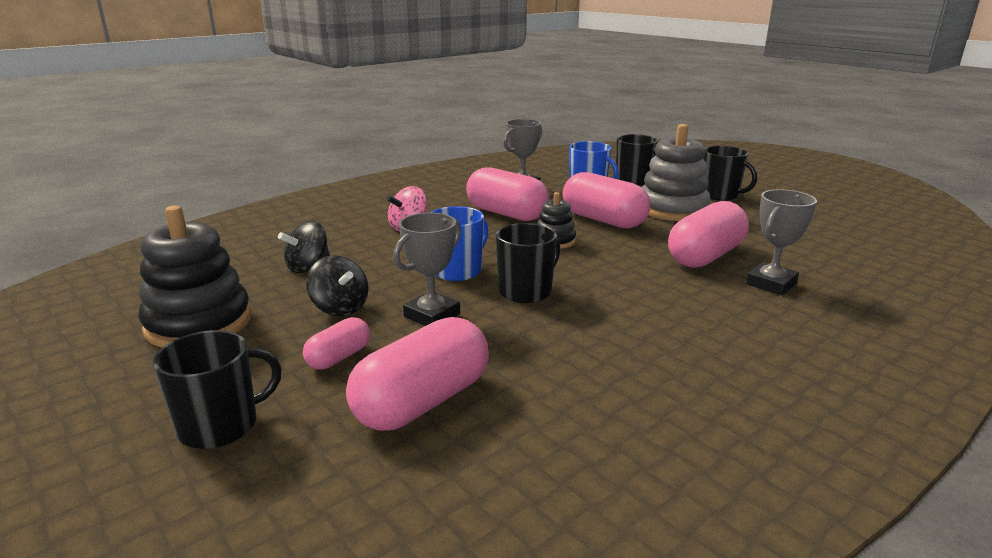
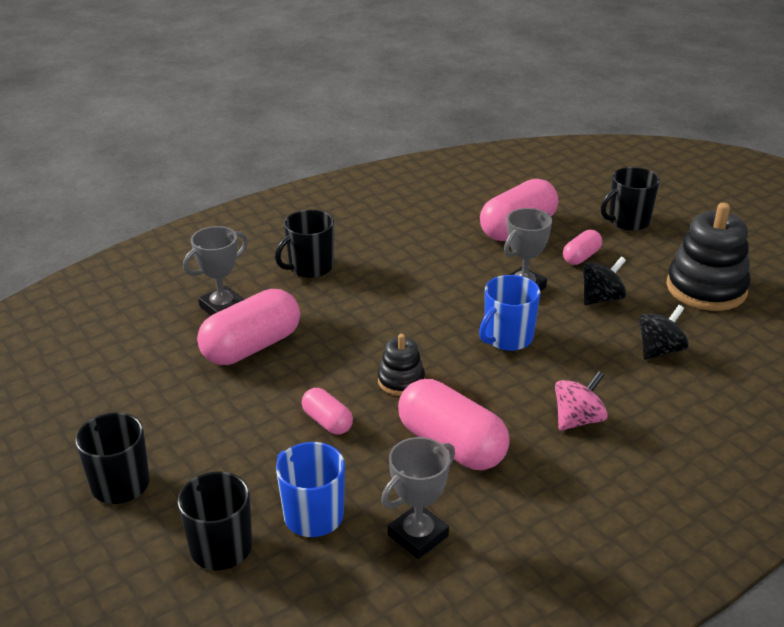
camera: 175 degrees left, 10 degrees up
(340, 308) = (601, 298): black spinning top -> black spinning top turned 90 degrees clockwise
(526, 291) = (444, 309): black mug -> black mug (310, 267)
(603, 220) = (327, 422): pink capsule -> pink capsule, size x0.52
(672, 209) = (220, 445): grey stacking toy -> none

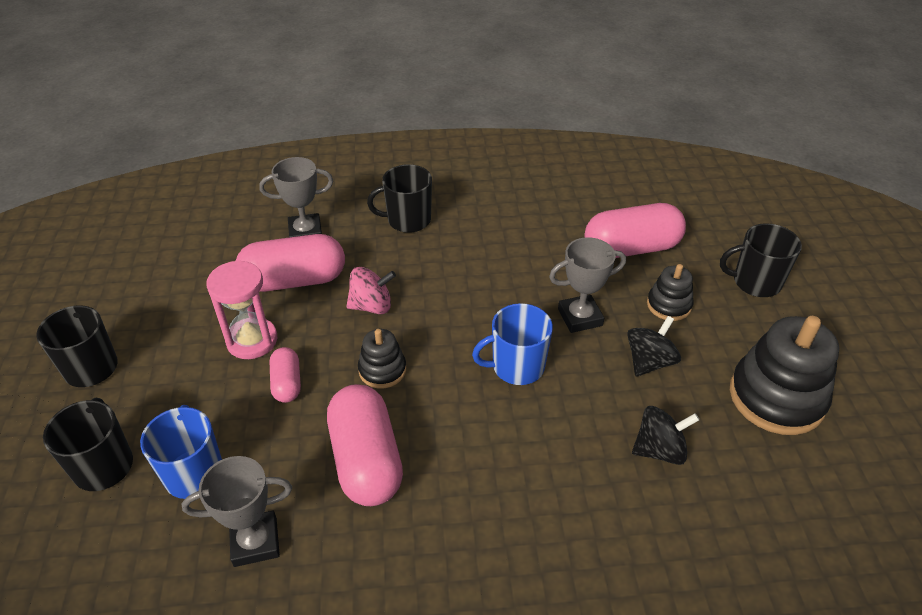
camera: 30 degrees right, 10 degrees up
(260, 404) = (252, 340): none -> pink hourglass
(578, 420) = (505, 491): pink spinning top -> pink spinning top (372, 306)
(581, 257) = (669, 305): pink capsule -> black stacking toy
(601, 298) = (649, 361): black spinning top -> black spinning top turned 45 degrees counterclockwise

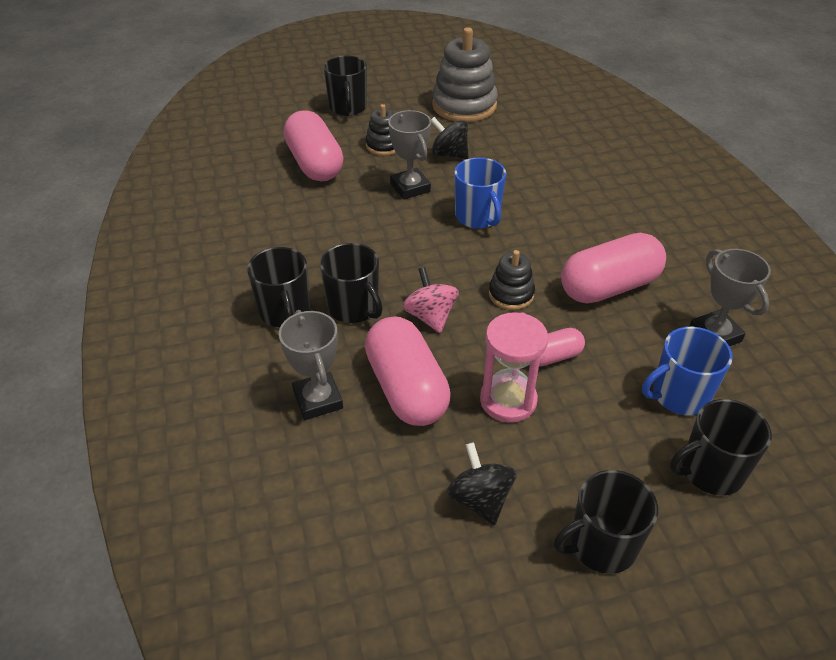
camera: 100 degrees left, 0 degrees up
(400, 259) = (354, 308): none -> black mug
(659, 450) = (530, 150): black spinning top -> black spinning top (480, 499)
(776, 397) = (464, 106): black stacking toy -> grey stacking toy

